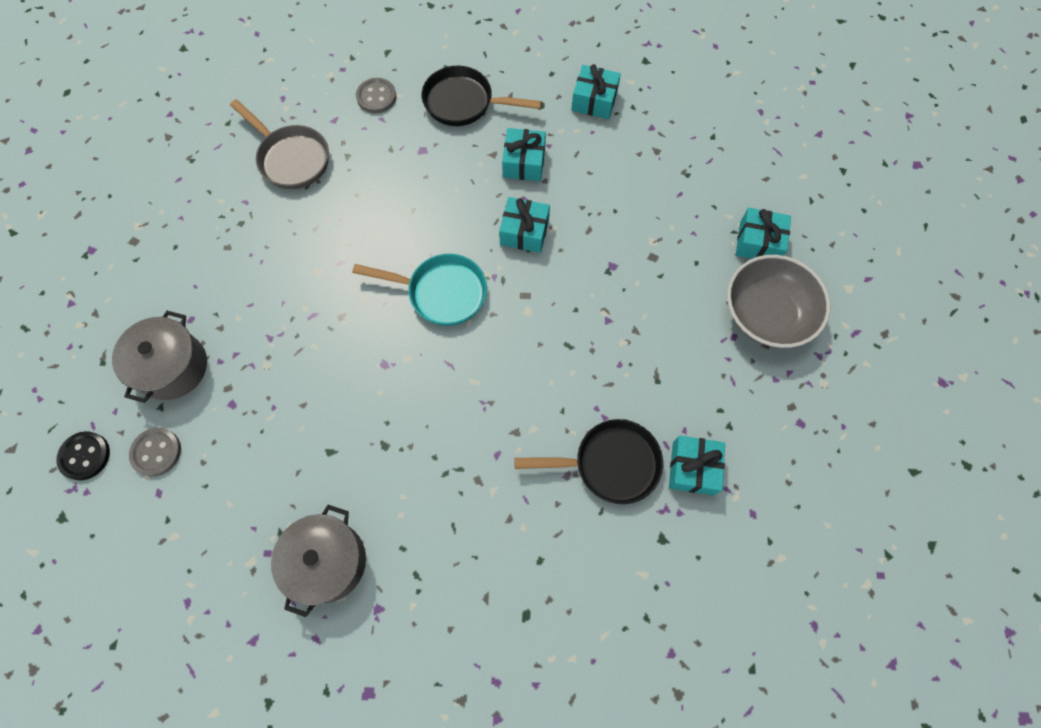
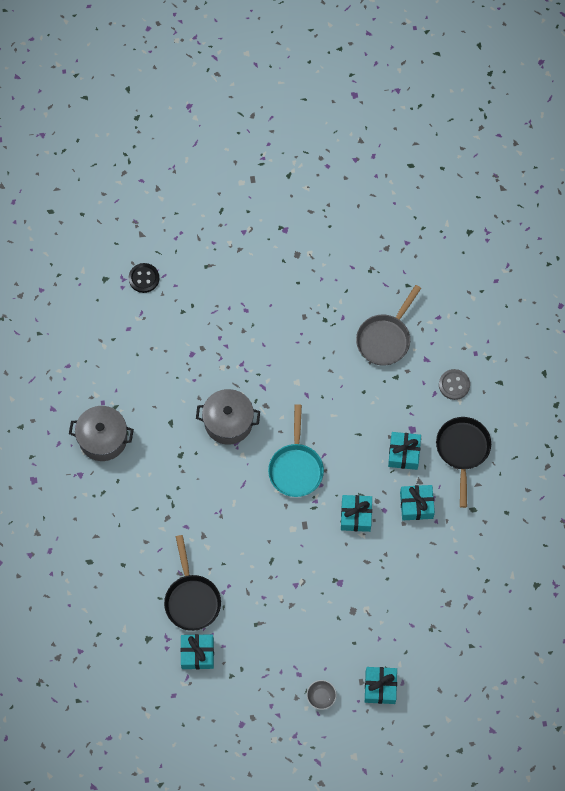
camera: 80 degrees right, 0 degrees up
(156, 452) = (153, 319): grey button -> none
(172, 367) = (210, 310): grey pot -> grey pot (228, 422)
(594, 100) = (486, 549): turquoise gift -> turquoise gift (404, 453)
(766, 314) = (321, 696): grey bowl -> grey bowl, size x0.41

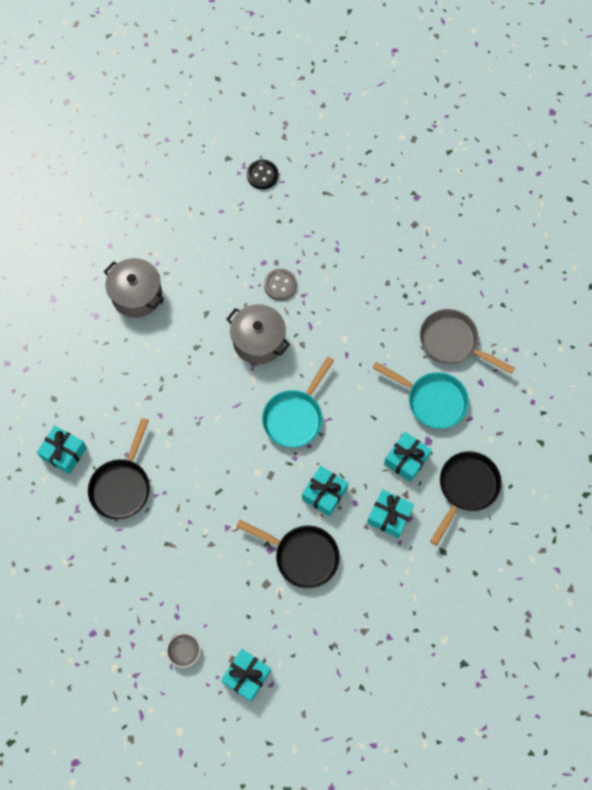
camera: 30 degrees right, 0 degrees up
(197, 654) = (95, 540): turquoise gift -> turquoise gift (64, 453)
(367, 574) = (302, 556): none -> black pan
(385, 338) = (452, 342): grey pan -> grey pan turned 60 degrees clockwise
(396, 395) = (432, 400): none -> turquoise pan
(454, 385) = (494, 421): grey button -> grey button (280, 285)

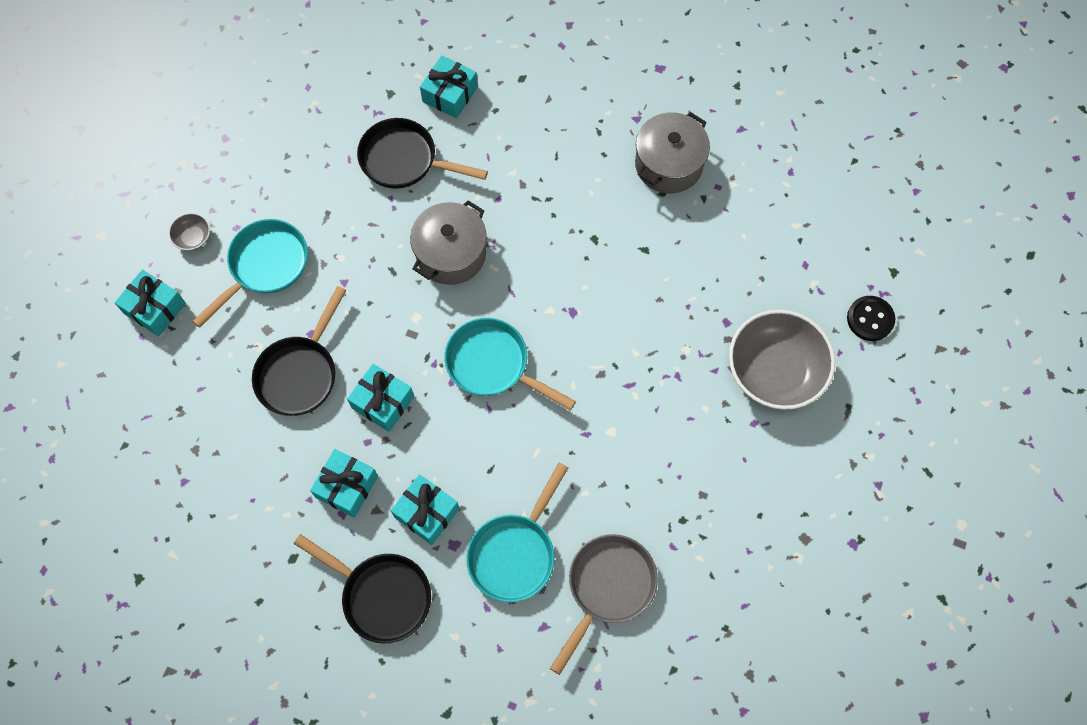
camera: 90 degrees right, 0 degrees up
(212, 590) = (264, 266): none -> turquoise pan
(258, 341) = (605, 317): grey pot -> grey pot (451, 254)
(280, 285) = (692, 344): grey button -> none
(299, 234) = (775, 370): none -> grey bowl

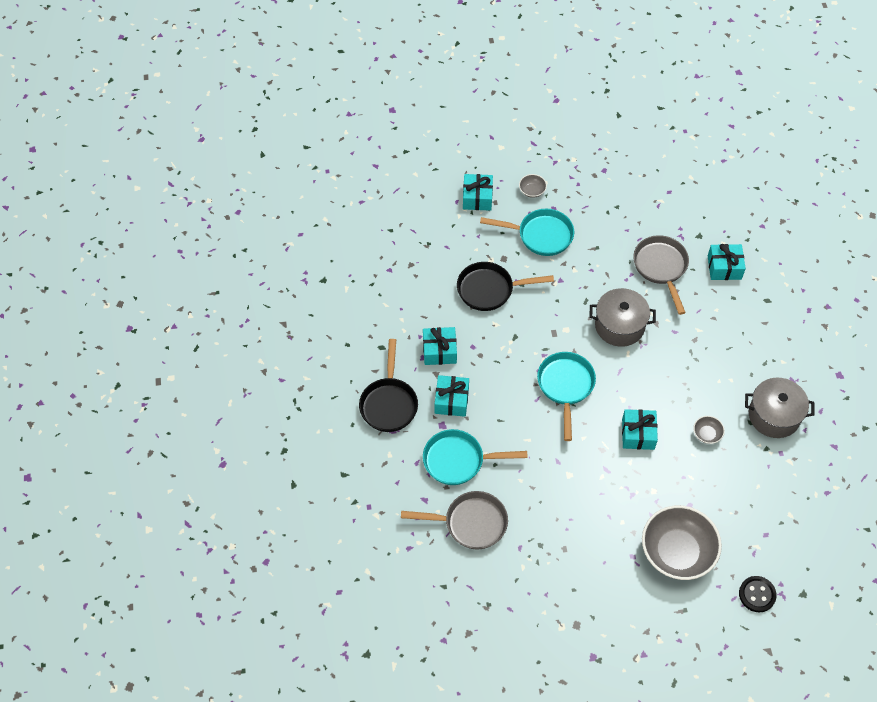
camera: 60 degrees right, 10 degrees down
(383, 402) = (502, 341): turquoise gift -> turquoise gift (638, 434)
(404, 160) = (661, 268): black pan -> grey pan
(649, 247) = (707, 434): none -> grey bowl

